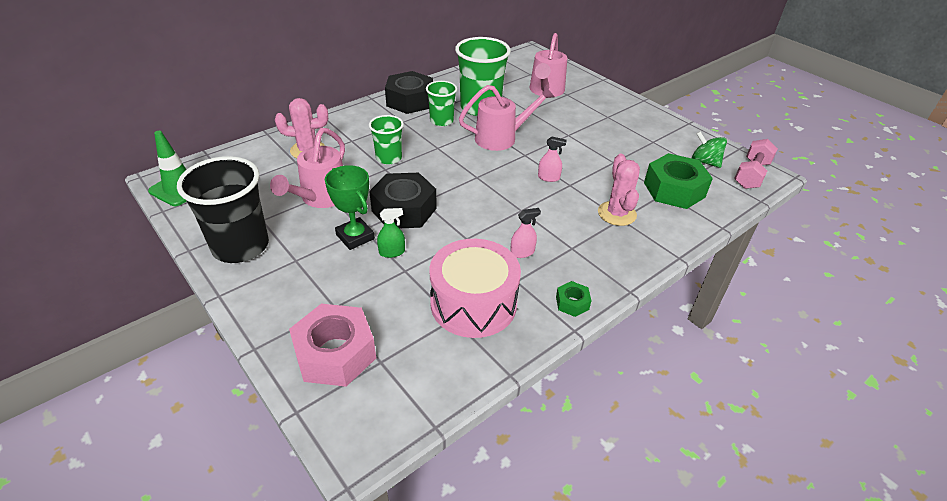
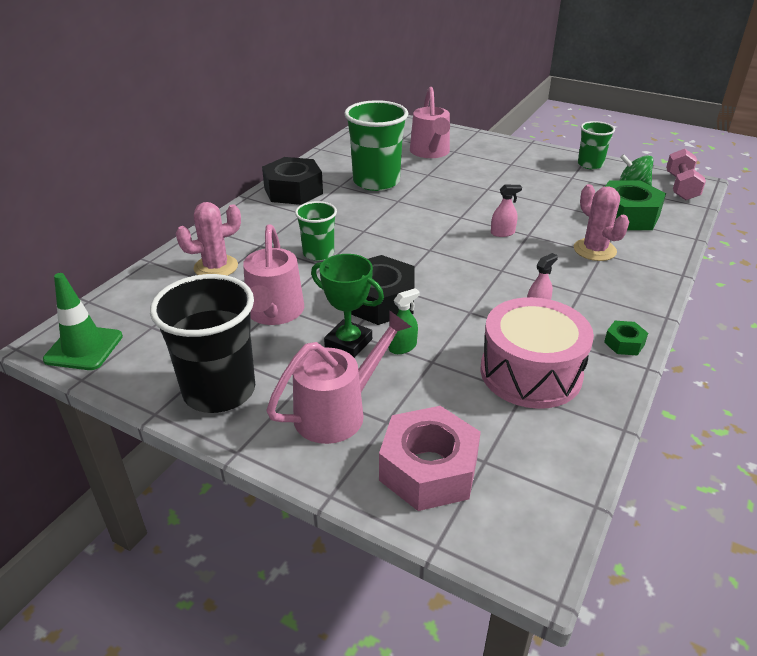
camera: 20 degrees left, 5 degrees down
(441, 121) = (345, 203): green cup -> green cup (590, 164)
(502, 138) = (424, 206): pink watering can -> pink watering can (339, 411)

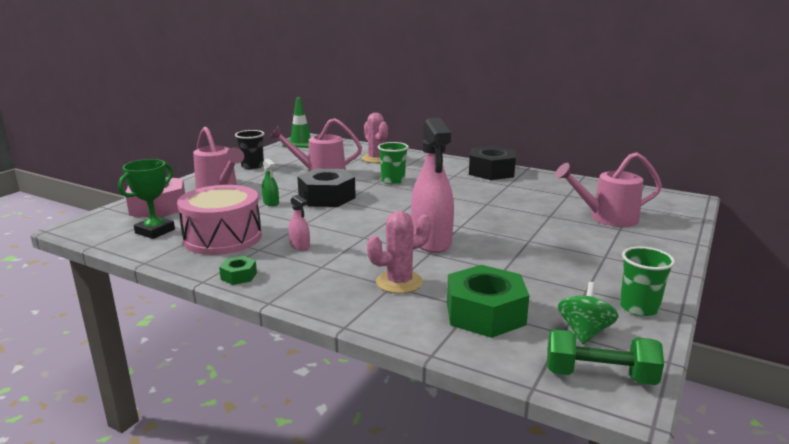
camera: 90 degrees right, 15 degrees down
(219, 390) = (252, 166): black cup -> black cup, size x0.56
(348, 343) = (282, 190): green trophy -> green trophy (155, 231)
(376, 182) = (522, 196): green cup -> none
(502, 233) = (431, 241): pink spray bottle -> pink spray bottle, size x2.35
(681, 187) = (599, 376): pink dumbbell -> green dumbbell

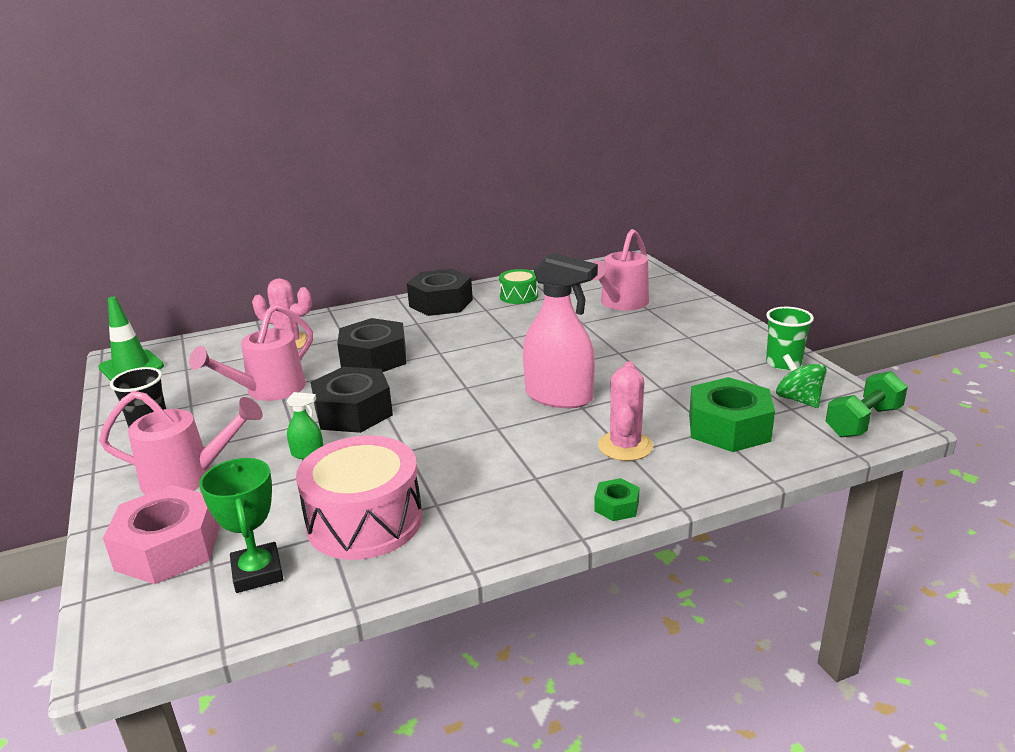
camera: 50 degrees left, 5 degrees up
(239, 276) = (492, 540): green nut -> green nut (616, 506)
(300, 246) = (466, 474): pink spray bottle -> none
(393, 181) = (374, 358): green cup -> black nut
(547, 186) = (519, 296): none -> green drum

